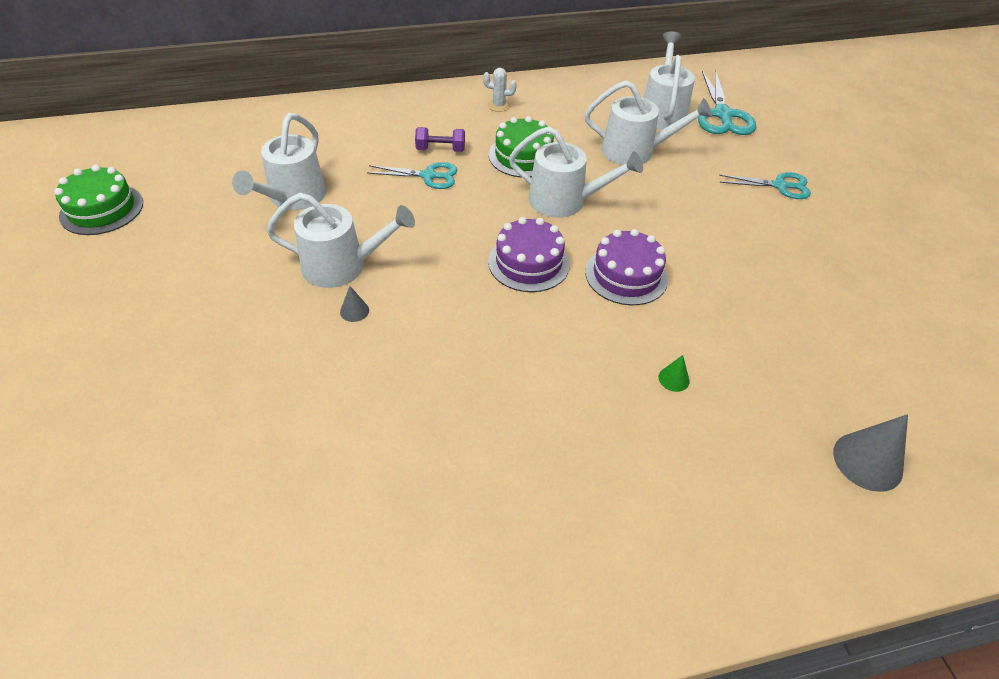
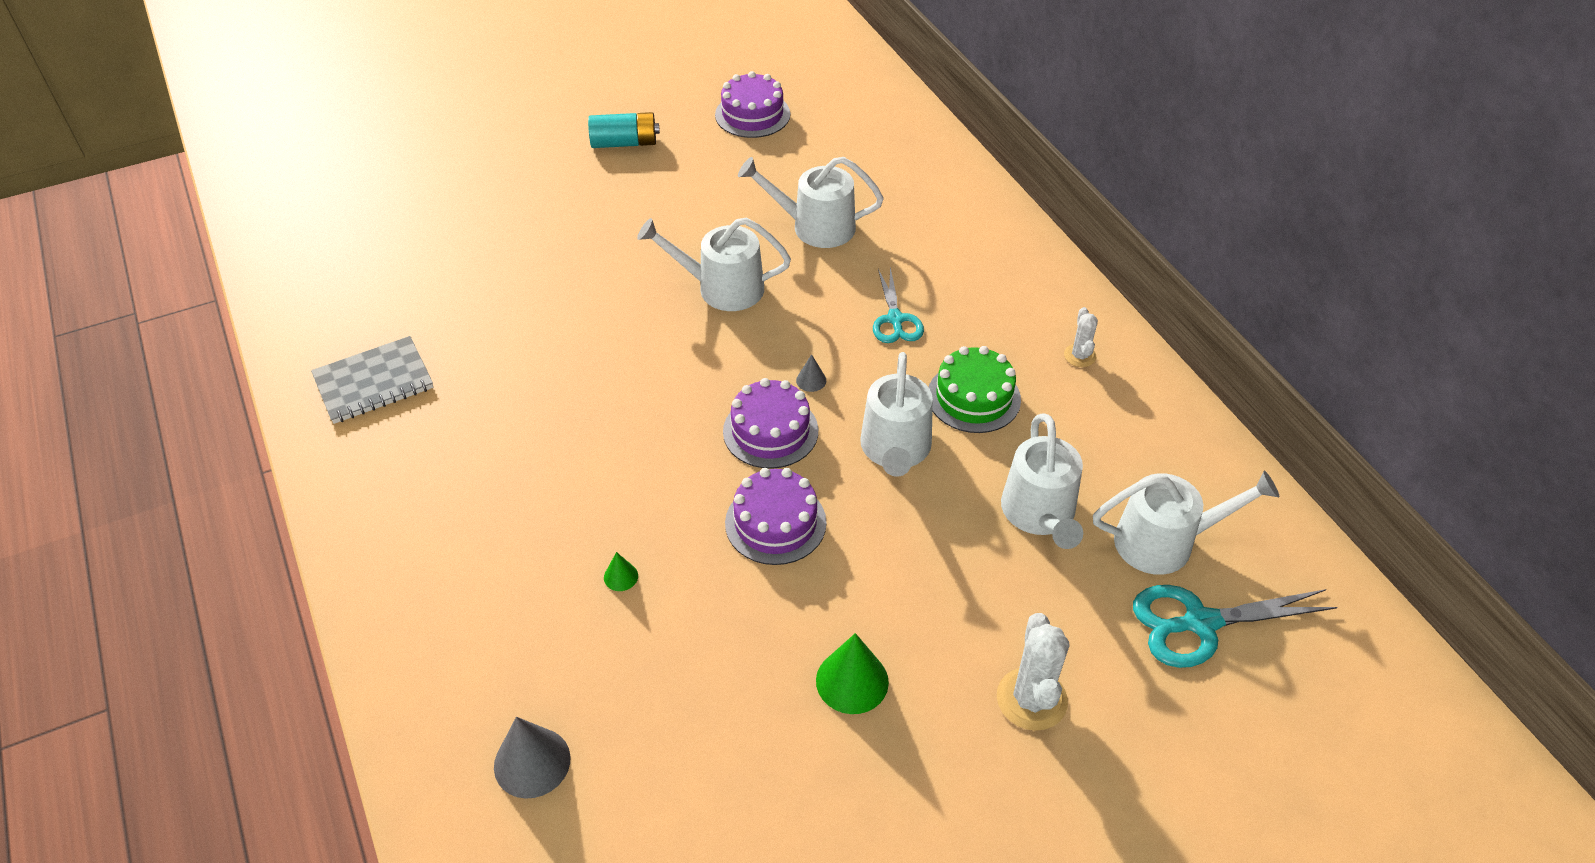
camera: 80 degrees right, 0 degrees up
(67, 308) = (624, 143): none -> turquoise battery
(102, 209) = (752, 114): green cake -> purple cake
(342, 266) = (722, 288): white watering can -> white watering can turned 105 degrees clockwise
(354, 311) = (662, 311): grey cone -> grey cone (811, 380)
(356, 593) = (374, 383): none -> grey notebook
(440, 150) = (952, 319): purple dumbbell -> none
(772, 260) = (852, 681): none -> green cone
(780, 186) = (1031, 699): turquoise scissors -> white cactus

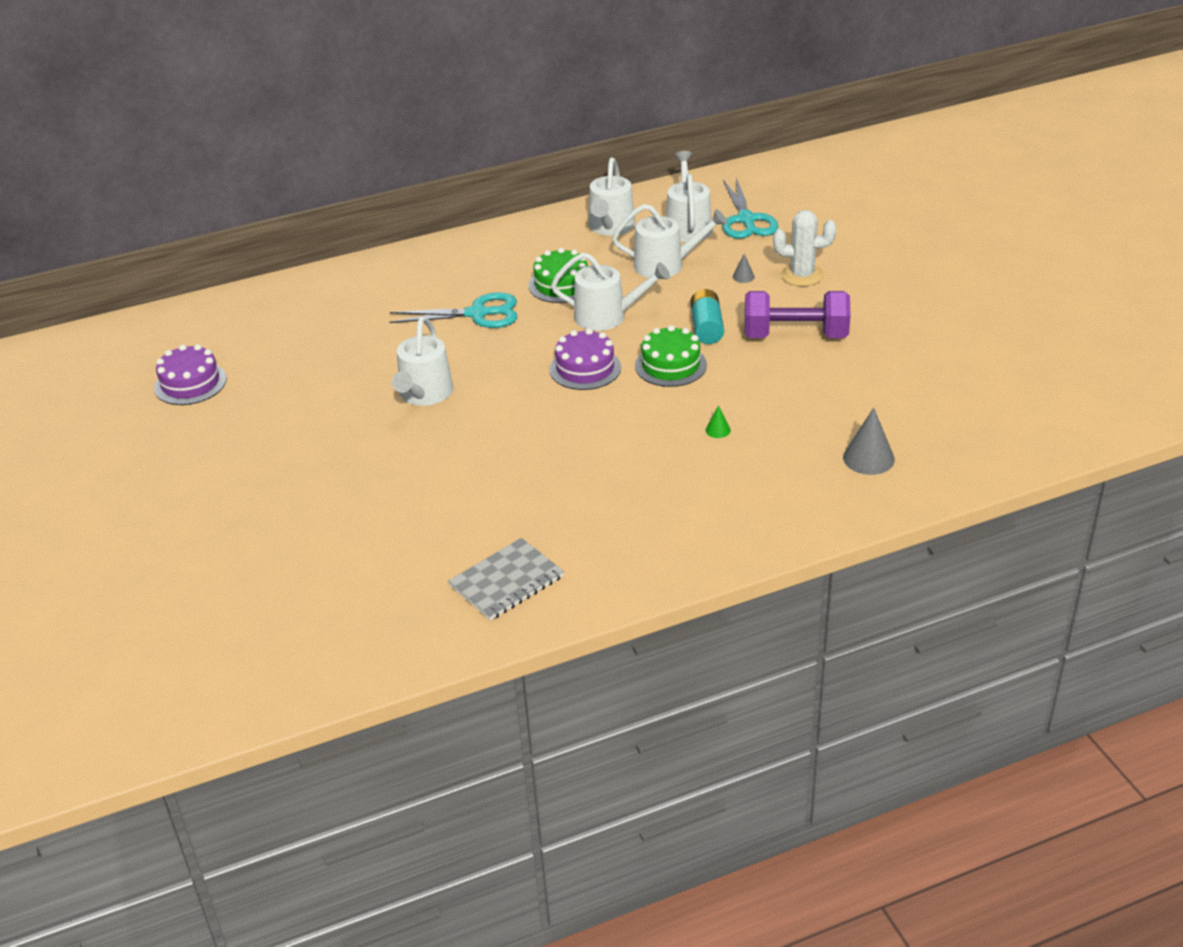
camera: 85 degrees left, 10 degrees down
(374, 383) = (507, 582): grey notebook -> grey notebook turned 75 degrees clockwise
(624, 143) = (204, 457): turquoise battery -> turquoise battery (706, 327)
(775, 523) = (670, 365): purple cake -> green cake
(811, 380) = (536, 351): grey cone -> grey cone (743, 277)
(815, 226) = (360, 349): white watering can -> white watering can (610, 227)
(852, 681) = (795, 335): green cone -> purple dumbbell
(895, 319) = (477, 314): turquoise scissors -> turquoise scissors, size x1.53
(1079, 356) = (527, 242): white cactus -> none

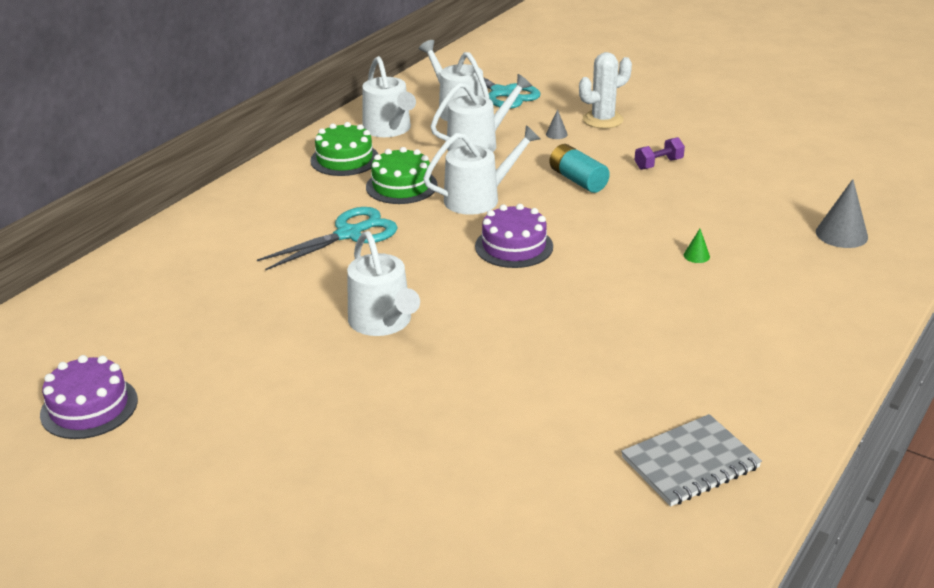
camera: 35 degrees left, 5 degrees down
(507, 582) = (690, 463): grey notebook -> grey notebook turned 45 degrees clockwise
(670, 365) = (587, 219): green cake -> green cake (344, 159)
(795, 335) = (658, 164): purple dumbbell -> purple dumbbell, size x0.48

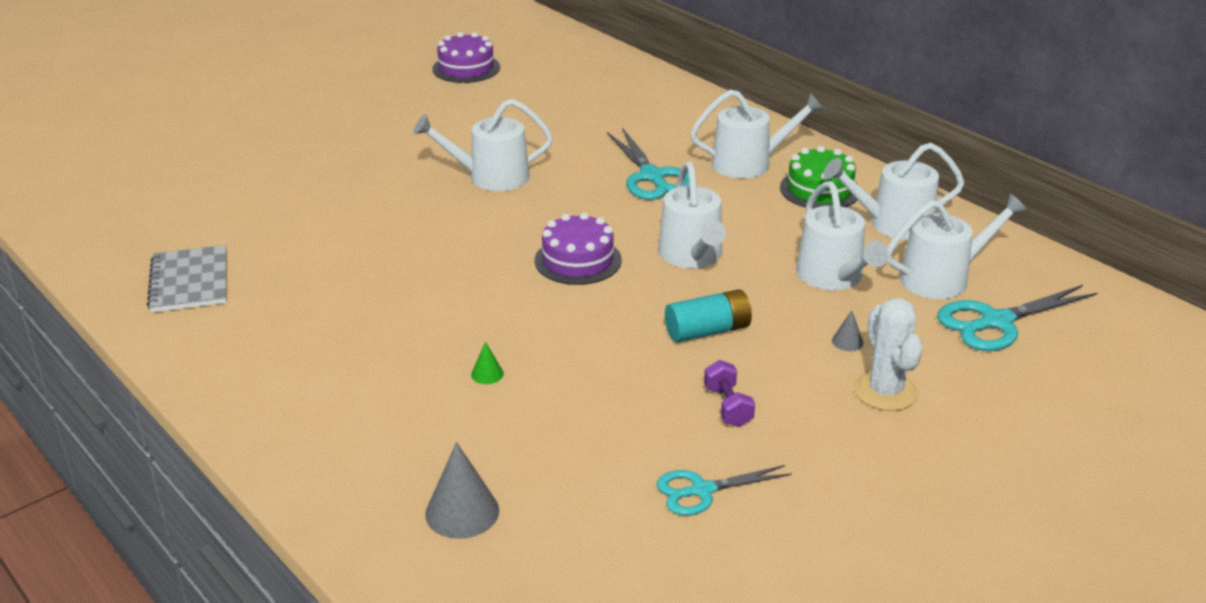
camera: 105 degrees right, 0 degrees up
(307, 192) = (749, 163): none -> white watering can
(401, 186) = (742, 215): green cake -> none
(745, 162) = (701, 490): none -> turquoise scissors

